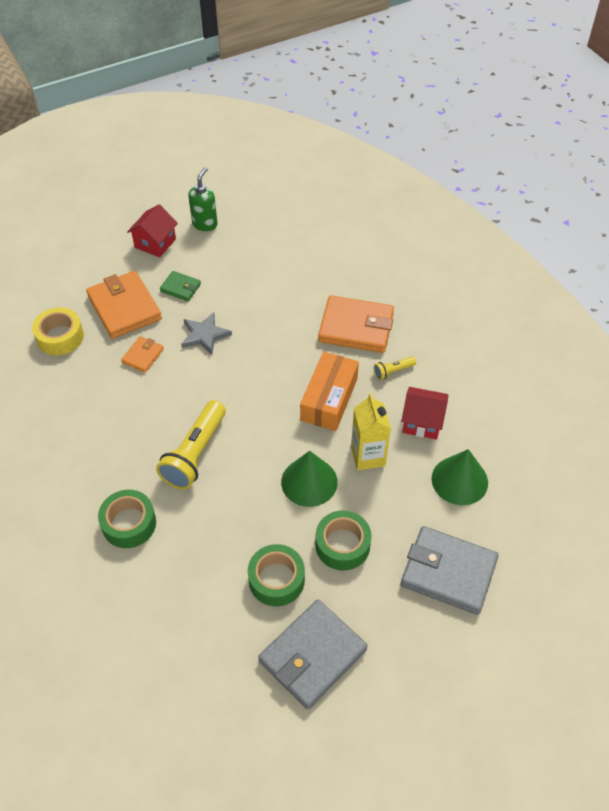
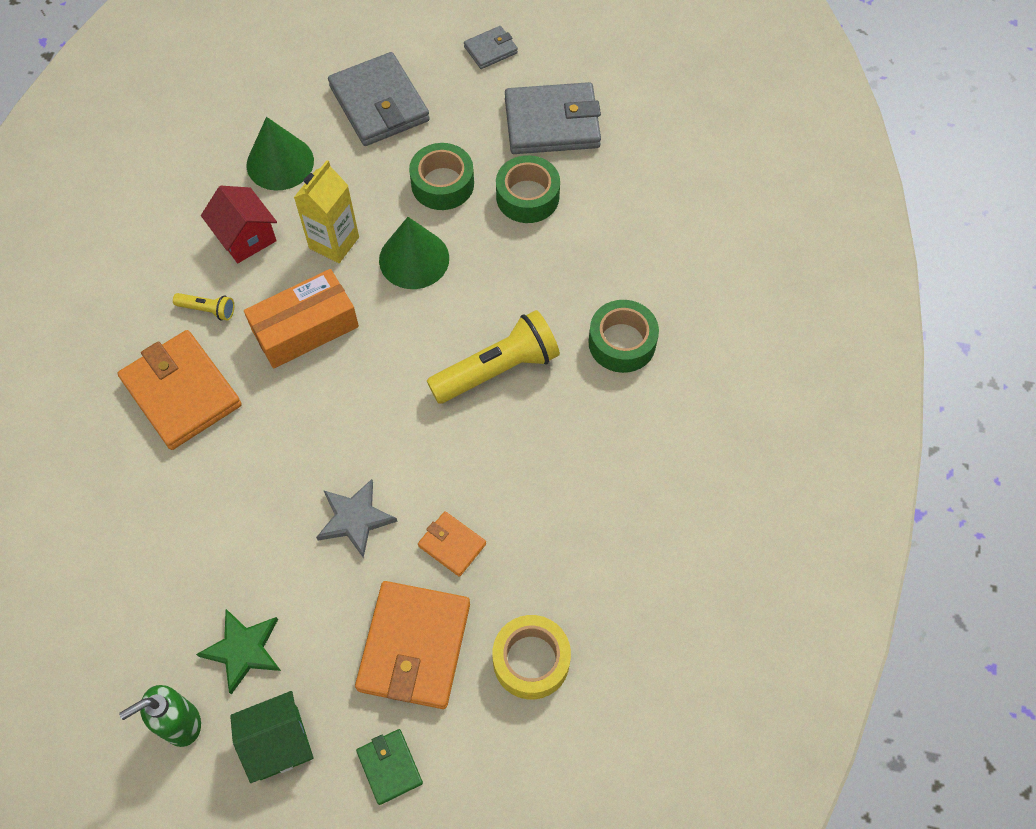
camera: 140 degrees left, 10 degrees up
(143, 356) = (452, 545): orange wallet -> orange wallet turned 60 degrees clockwise
(155, 243) = (279, 743): red house -> green house
(180, 288) = (317, 623): green wallet -> green wallet (389, 767)
(205, 259) = (243, 650): none -> green star
(421, 688) = (490, 50): none -> grey wallet

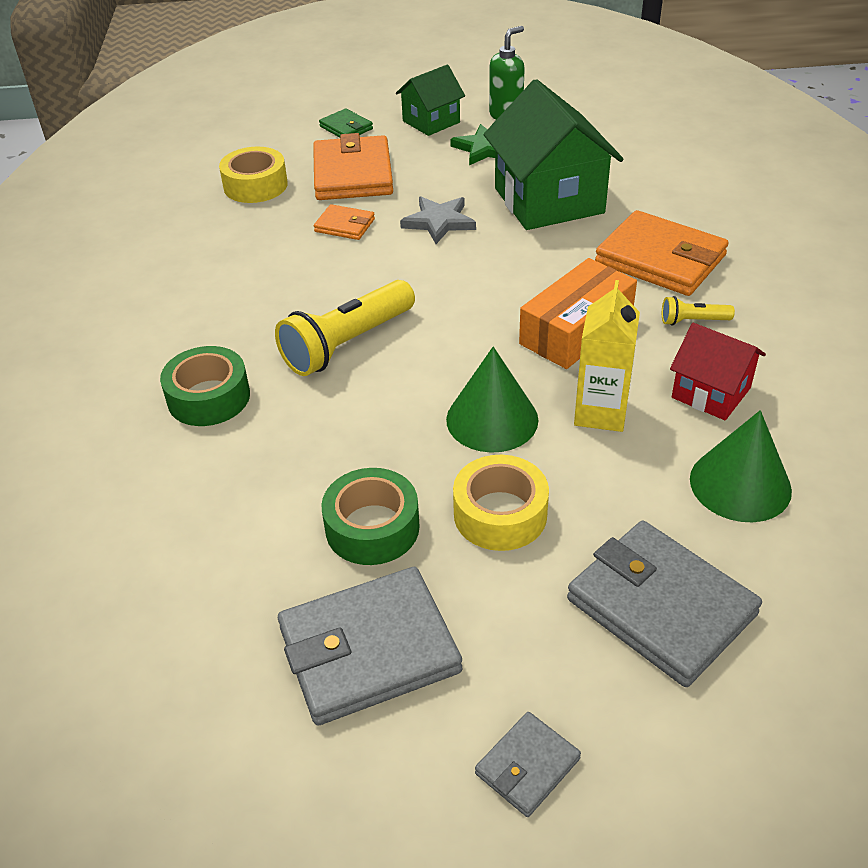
camera: 165 degrees right, 20 degrees down
(229, 519) = (548, 200): none -> green house
(442, 184) = (500, 514): green tape -> yellow tape

